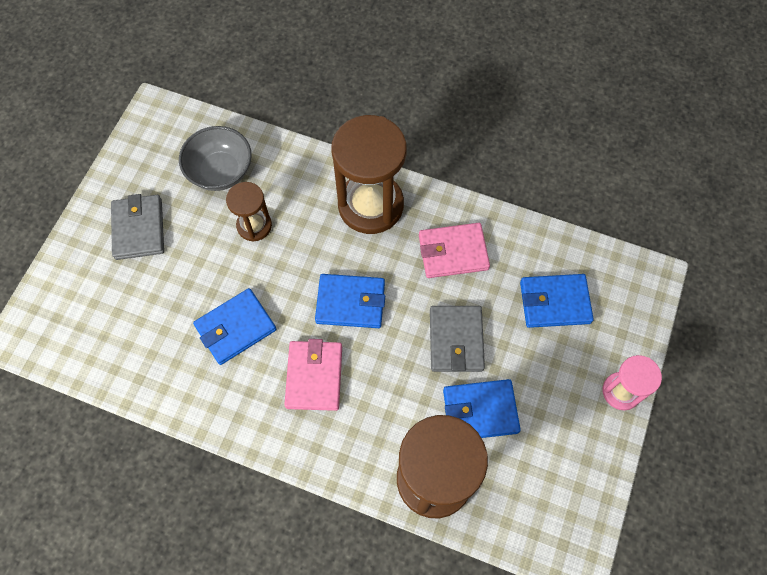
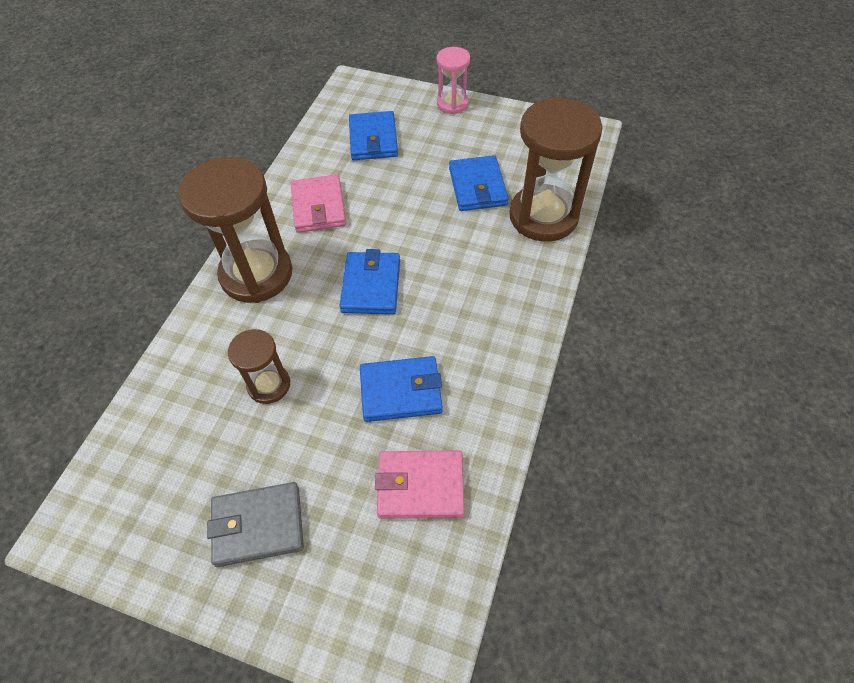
camera: 90 degrees left, 10 degrees down
(221, 172) = (185, 431): grey bowl -> none
(235, 328) = (401, 391): blue wallet -> blue wallet turned 60 degrees counterclockwise
(314, 376) = (454, 312): pink wallet -> pink wallet (420, 486)
(456, 340) = (410, 203): grey wallet -> none

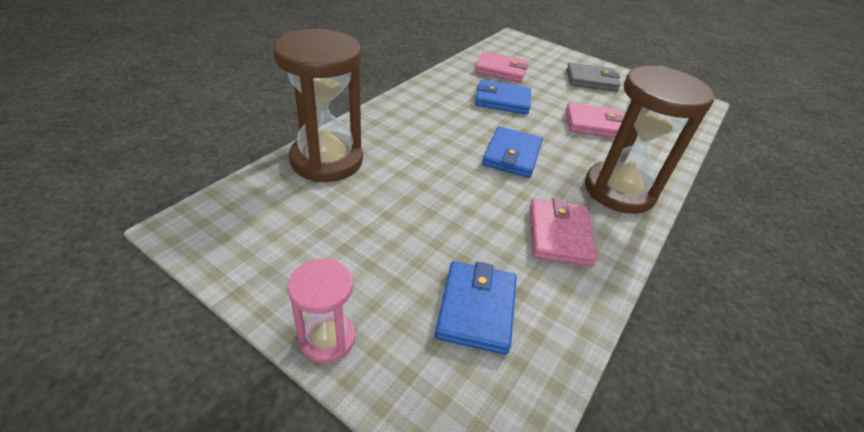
camera: 170 degrees left, 15 degrees down
(269, 385) = (594, 124): brown hourglass -> pink wallet
(477, 187) = (371, 204): blue wallet -> none

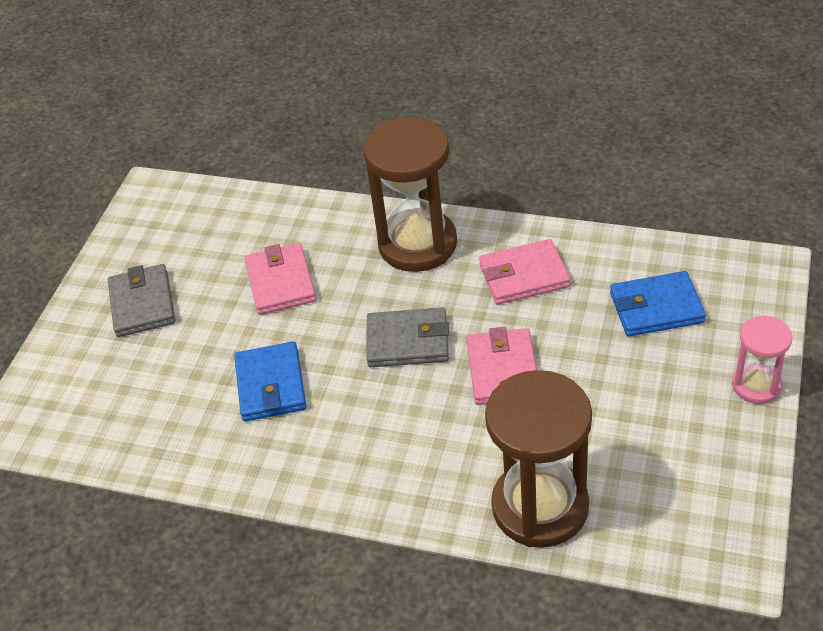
camera: 100 degrees left, 5 degrees up
(501, 70) = (167, 413): pink wallet -> pink wallet (503, 370)
(512, 155) = (407, 341): blue wallet -> grey wallet

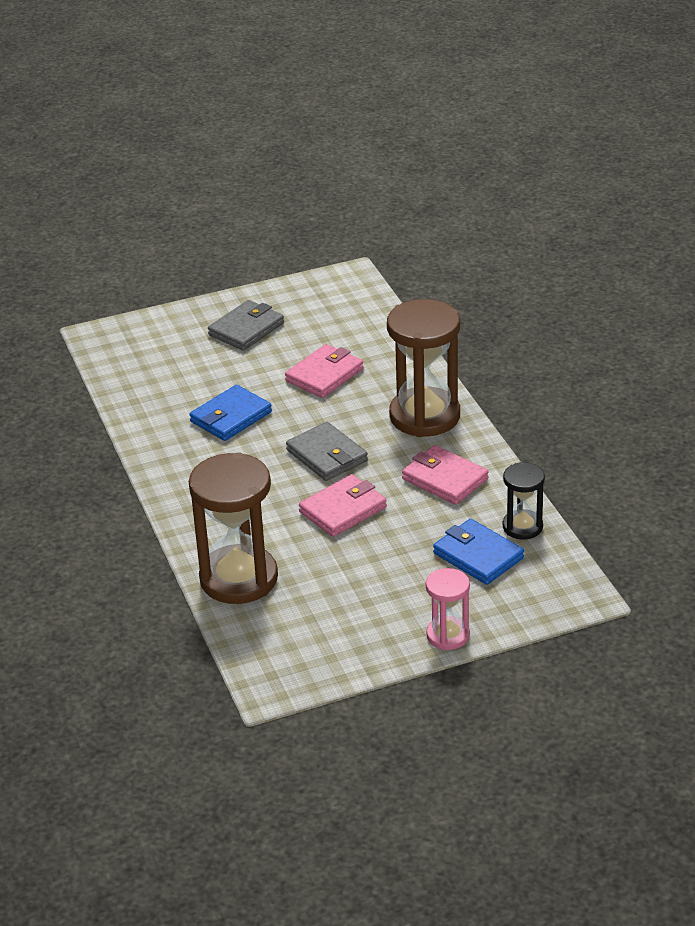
camera: 50 degrees right, 10 degrees down
(640, 259) = (522, 527): none -> black hourglass

